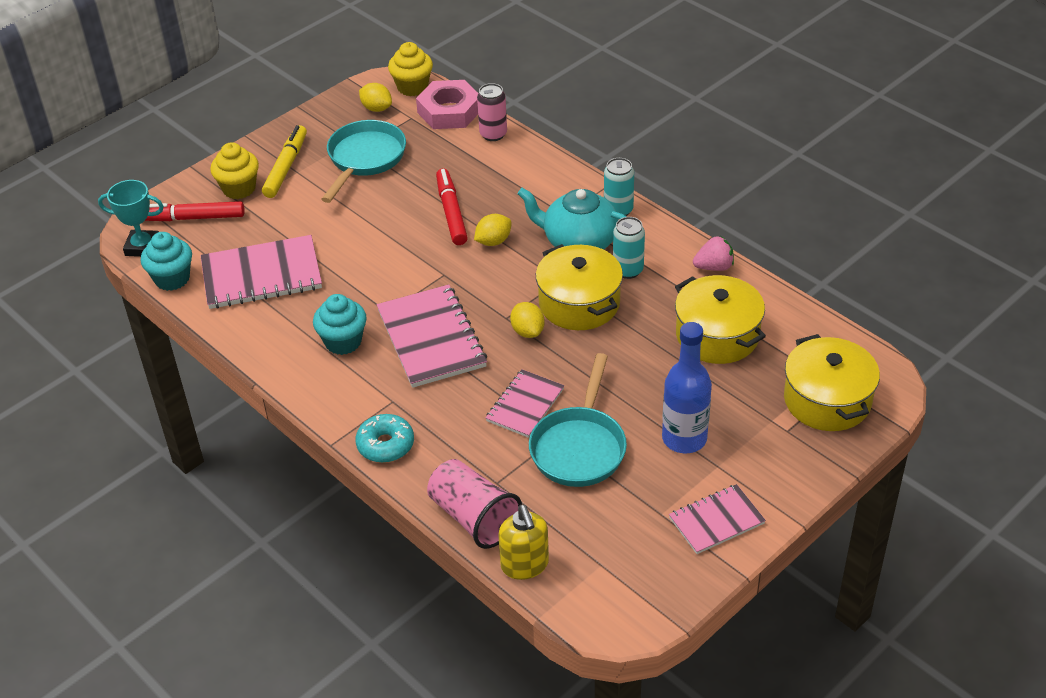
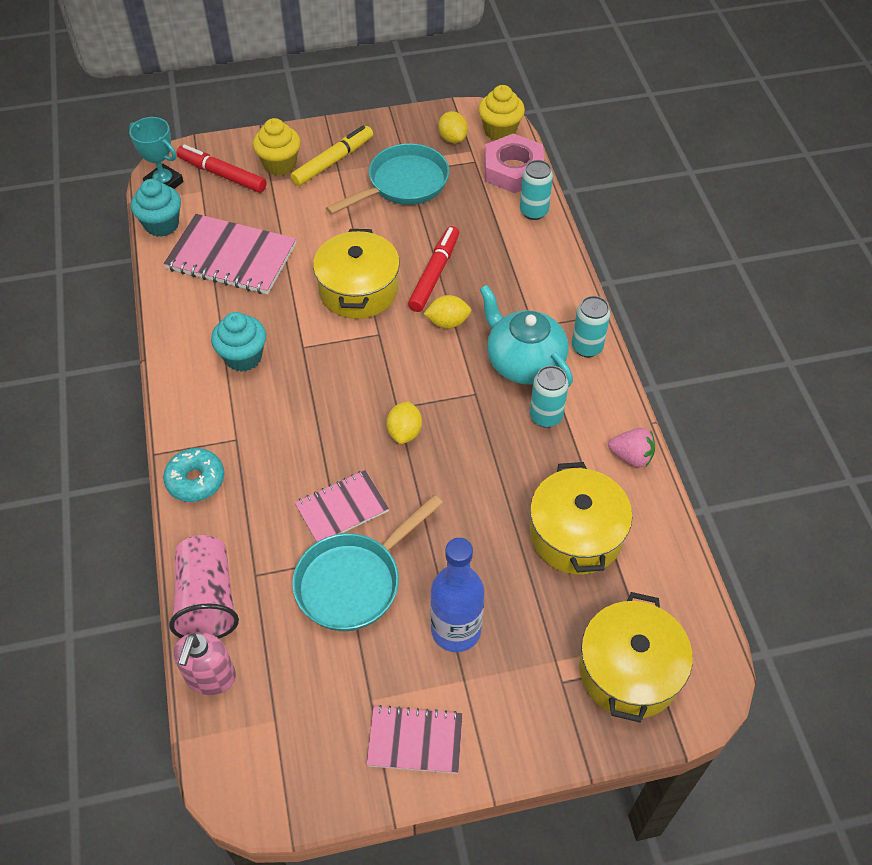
camera: 30 degrees right, 10 degrees up
(431, 338) = (317, 394): pink notebook -> none
(493, 134) = (533, 211): pink can -> turquoise can
(525, 565) = (210, 677): yellow soap dispenser -> pink soap dispenser
(579, 303) = (473, 428): yellow pot -> yellow pot (358, 290)

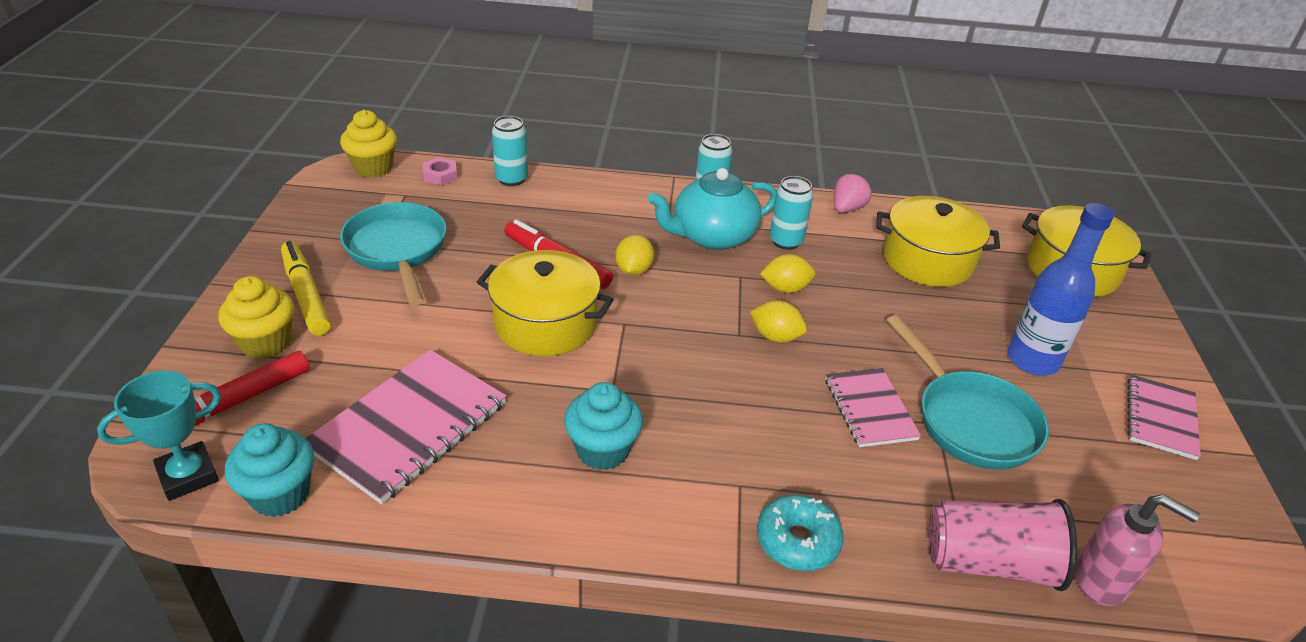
camera: 75 degrees left, 15 degrees down
(452, 138) = (354, 199): yellow lemon -> yellow lemon (785, 288)
(513, 170) = (440, 175): pink nut -> pink nut, size x0.48

